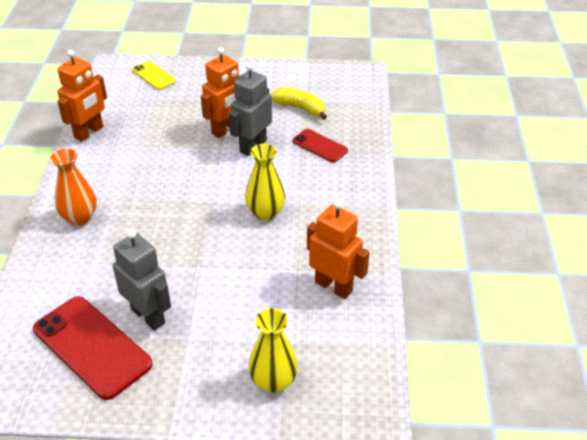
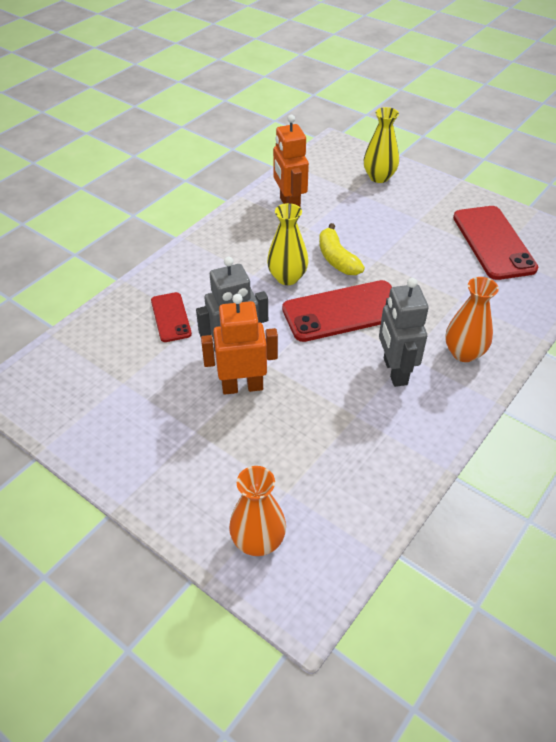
camera: 145 degrees left, 5 degrees up
(89, 132) = (406, 470): orange robot -> none
(148, 316) = (440, 244): grey robot -> grey robot (394, 371)
(154, 76) = (258, 541): yellow phone -> orange vase
(196, 206) = (343, 311): none -> red phone
(300, 108) = (136, 374): yellow banana -> yellow banana (337, 259)

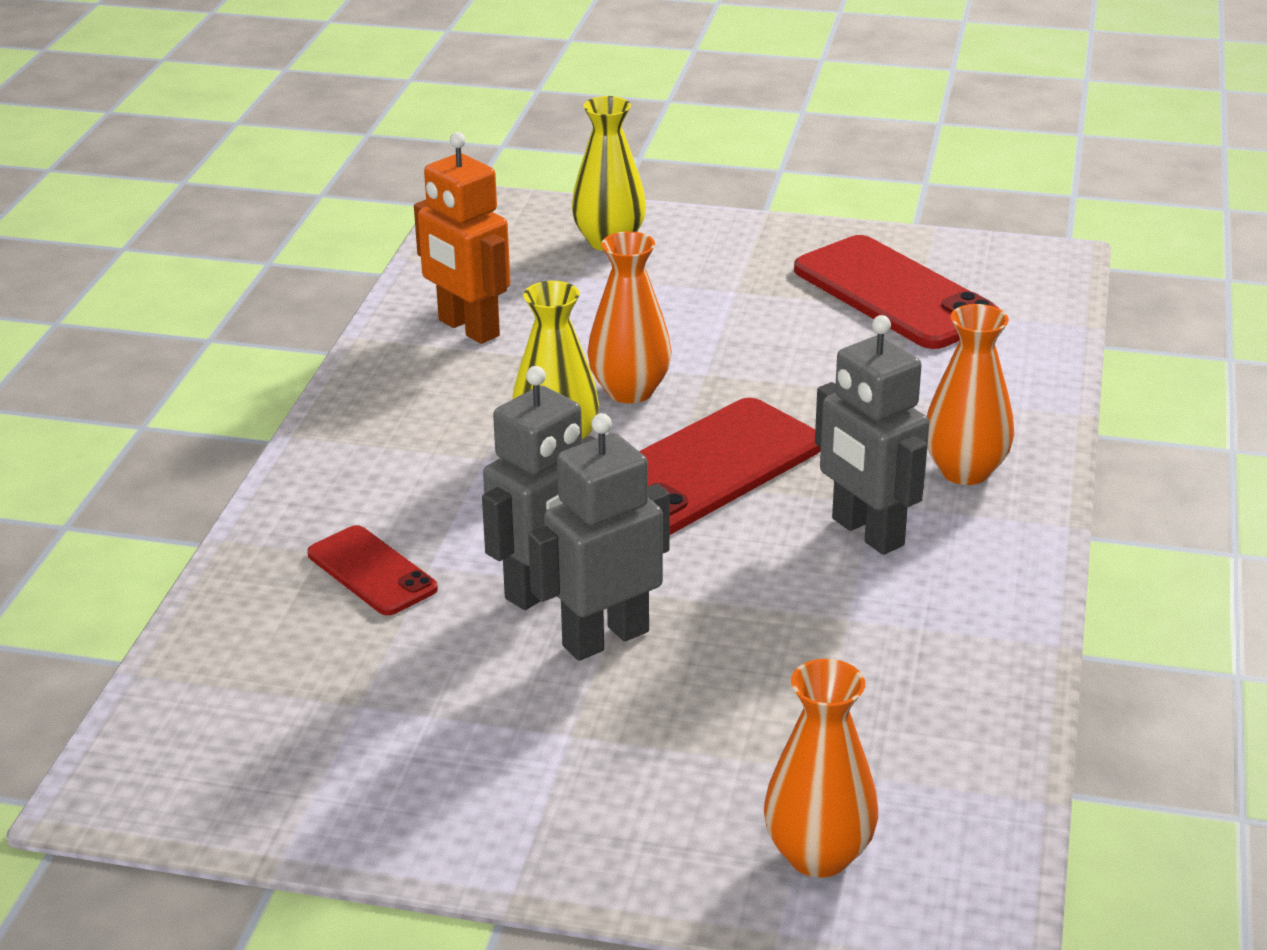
camera: 25 degrees left, 15 degrees down
(242, 386) = (605, 638): orange robot -> grey robot
(337, 259) = (630, 391): yellow banana -> orange vase

